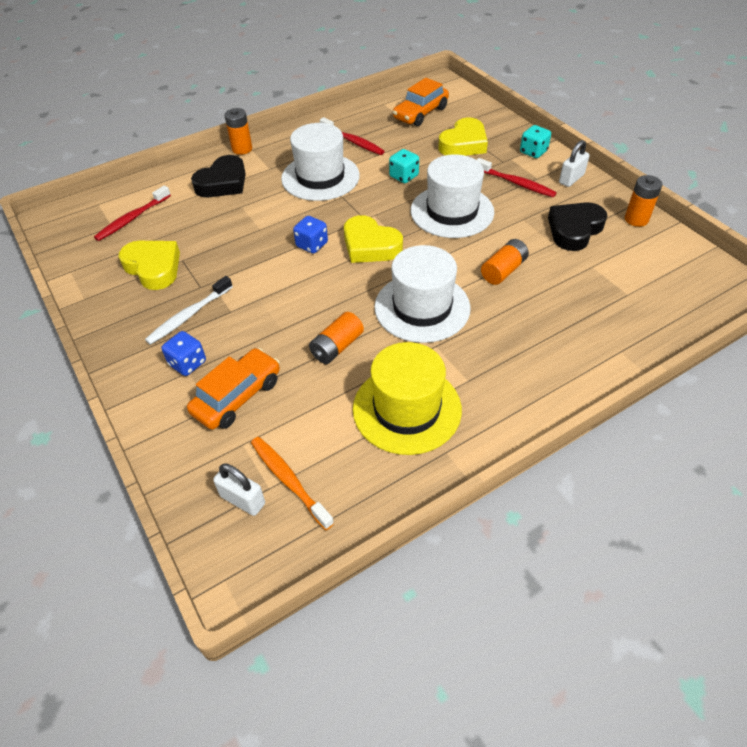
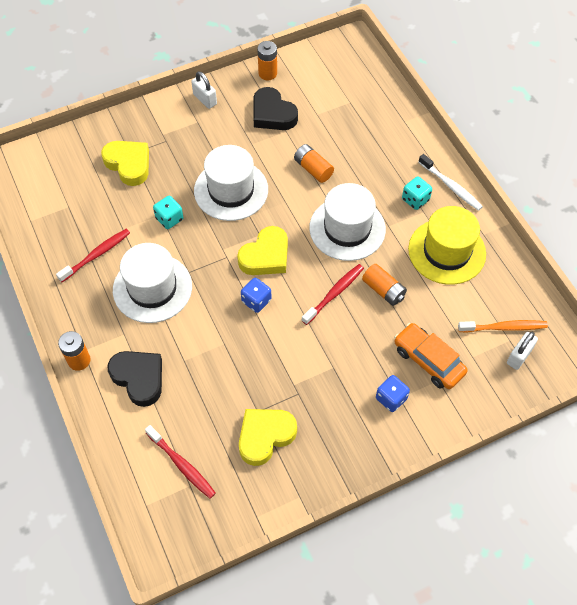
camera: 85 degrees left, 10 degrees up
(188, 316) = (335, 401): white toothbrush -> white toothbrush (451, 186)
(289, 480) = (504, 327): orange toothbrush -> orange toothbrush turned 150 degrees counterclockwise
(420, 113) = (62, 191): orange car -> none
(516, 183) = (201, 138): red toothbrush -> red toothbrush (334, 293)
(533, 152) = (157, 116): turquoise dice -> turquoise dice (415, 200)

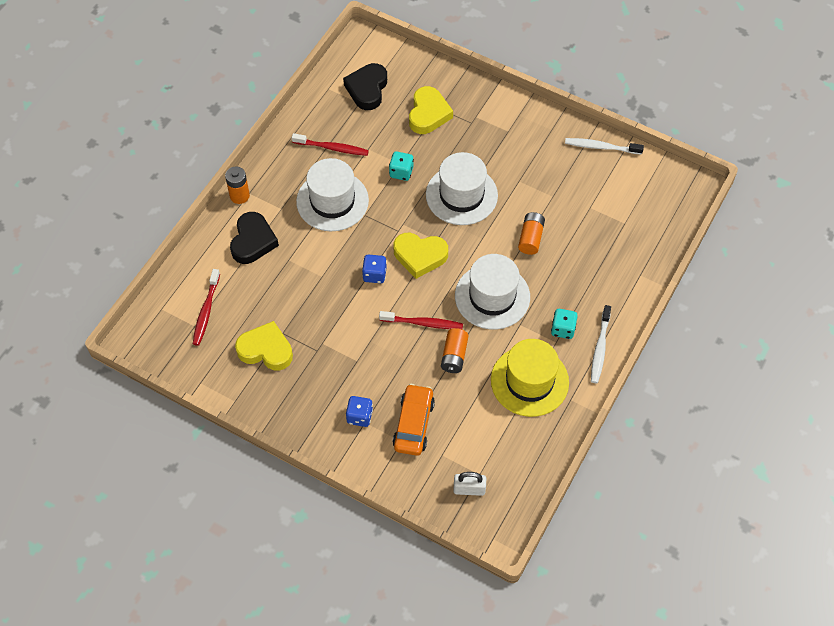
camera: 55 degrees right, 0 degrees up
(205, 99) = (534, 122): white padlock -> none
(267, 73) = (601, 147): orange battery -> white toothbrush
(272, 114) = (561, 176): black heart -> black heart (367, 89)
(504, 327) = (488, 464): orange toothbrush -> none

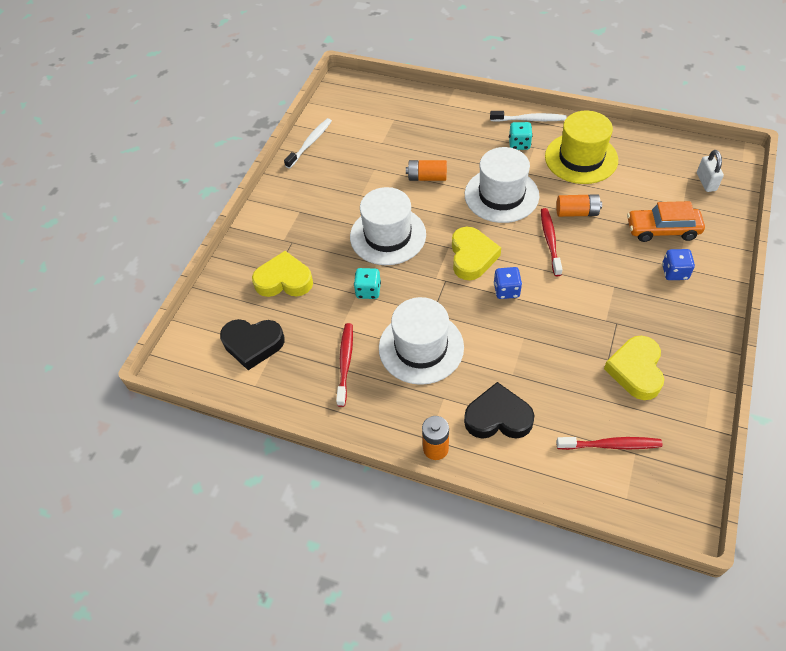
camera: 95 degrees left, 5 degrees down
(601, 147) = (310, 143): white toothbrush -> white toothbrush turned 150 degrees counterclockwise

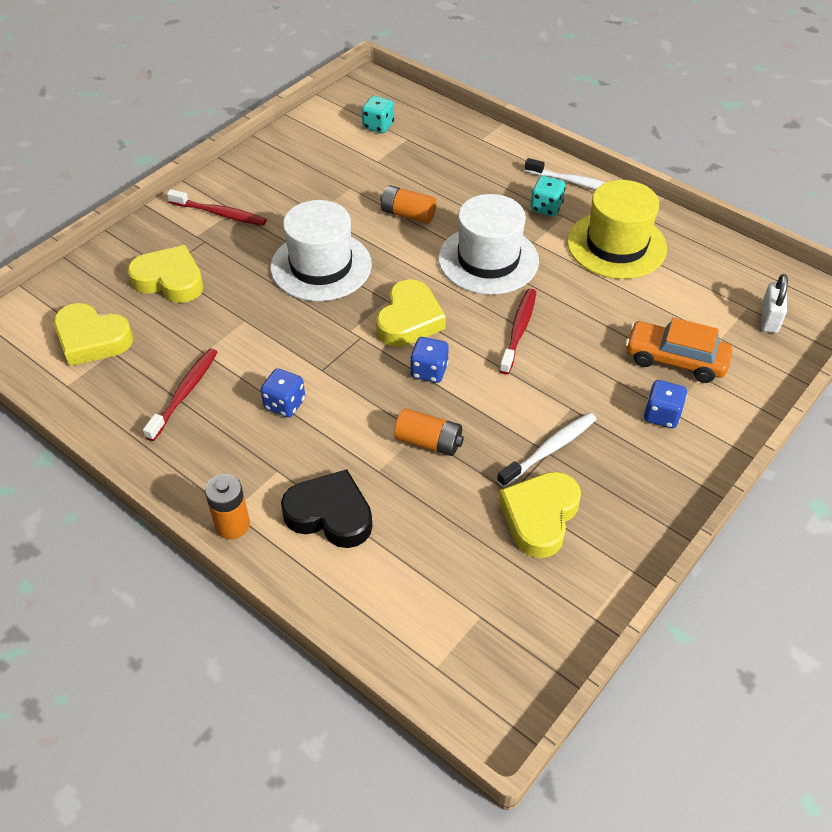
camera: 15 degrees right, 5 degrees down
(253, 344) = (92, 339): black heart -> yellow heart
(310, 143) = (291, 139): white toothbrush -> white toothbrush (549, 449)
(368, 291) = (260, 321): turquoise dice -> turquoise dice (378, 126)
(421, 347) = (284, 404): white hat -> blue dice
(577, 212) = (573, 307): orange battery -> orange battery (428, 442)
(611, 445) = (454, 595): red toothbrush -> red toothbrush (220, 213)

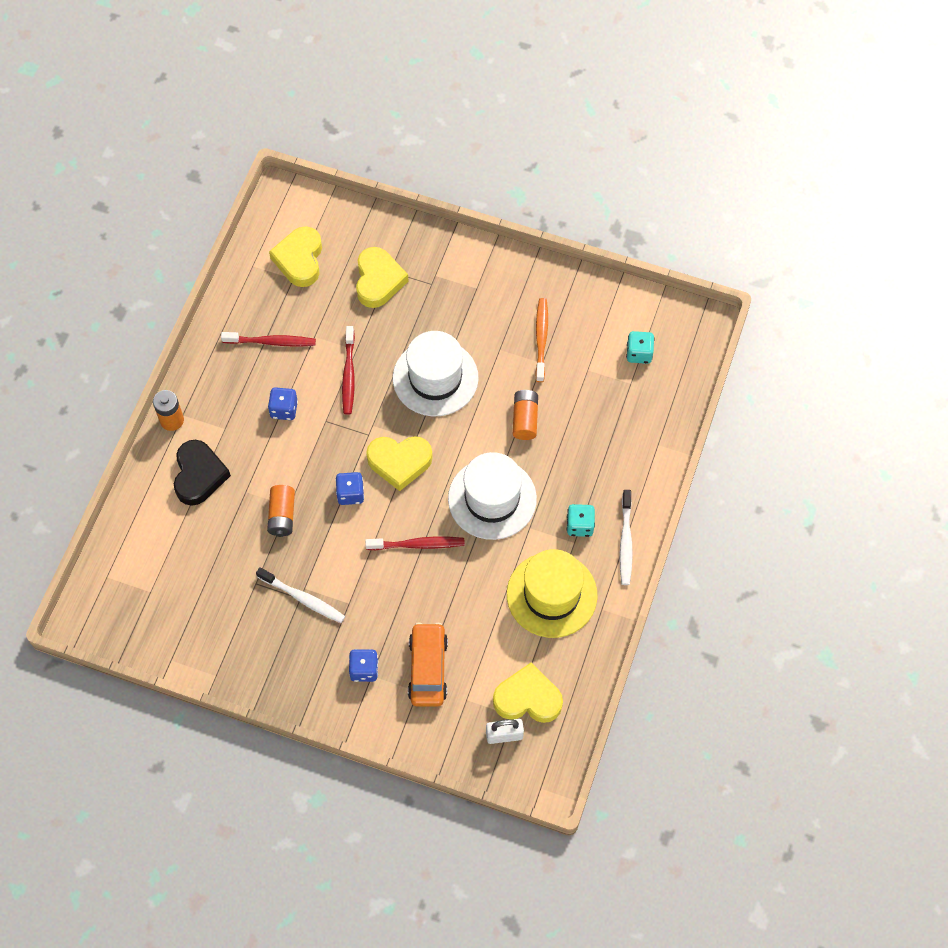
camera: 70 degrees right, 15 degrees up
(220, 213) = (468, 280): red toothbrush -> red toothbrush (349, 375)
(322, 181) = (541, 339): none -> orange toothbrush
(540, 517) = (240, 607): yellow heart -> yellow heart (528, 698)

